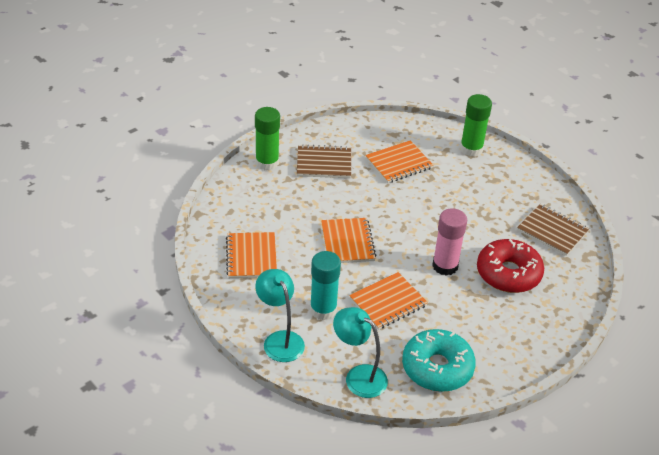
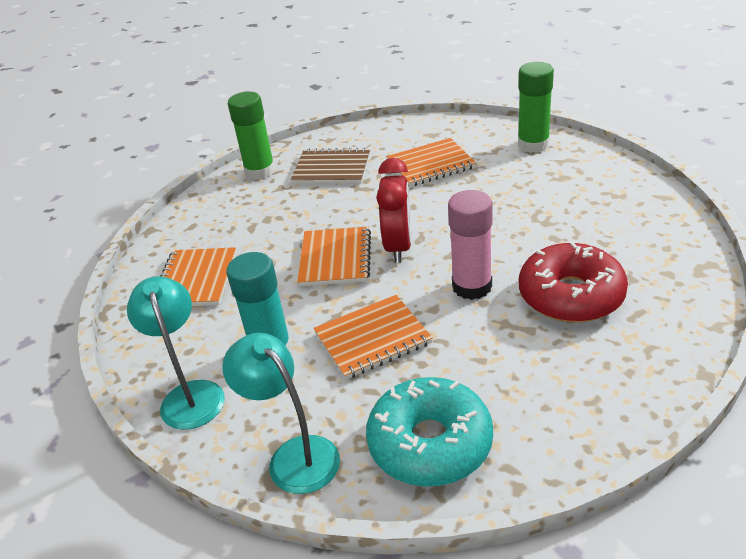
camera: 15 degrees right, 5 degrees down
(390, 234) = (398, 247): none -> red clock
(552, 231) = (645, 237): brown notebook -> none

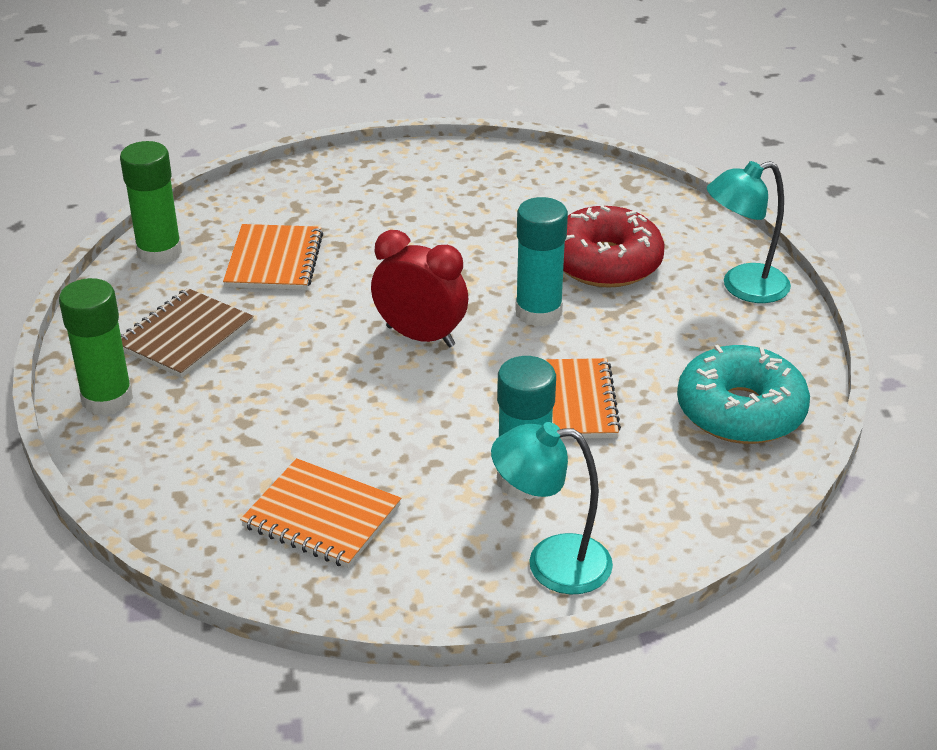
camera: 70 degrees left, 0 degrees up
(294, 455) = (700, 502): turquoise lamp -> turquoise lamp (743, 287)
(335, 258) = (395, 388): orange notebook -> none
(472, 286) = (538, 312): pink glue stick -> turquoise glue stick
(533, 144) = (320, 182): green glue stick -> green glue stick (159, 252)

